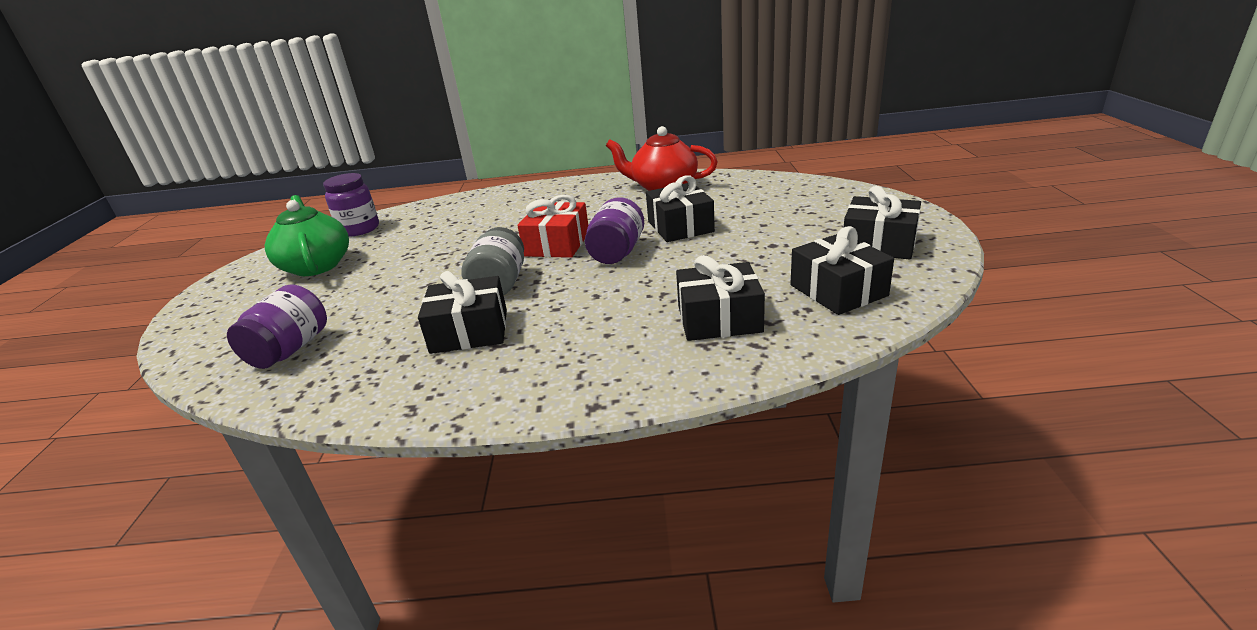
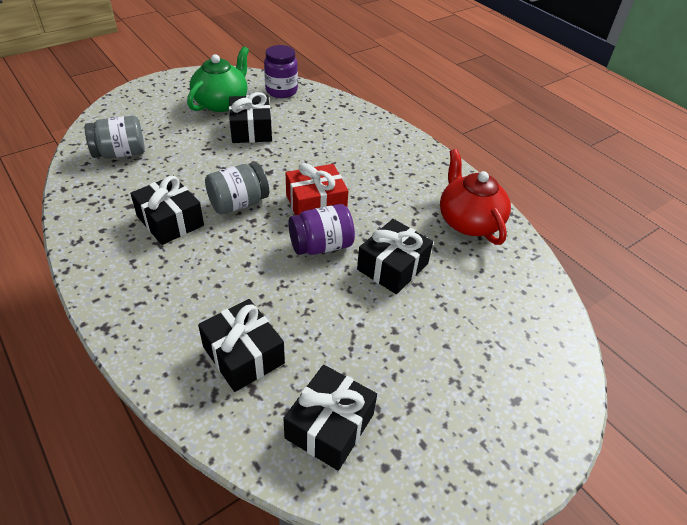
camera: 50 degrees right, 15 degrees up
(290, 349) = (120, 153): purple jar -> grey jar
(879, 244) = (446, 435): black gift -> black gift (251, 130)

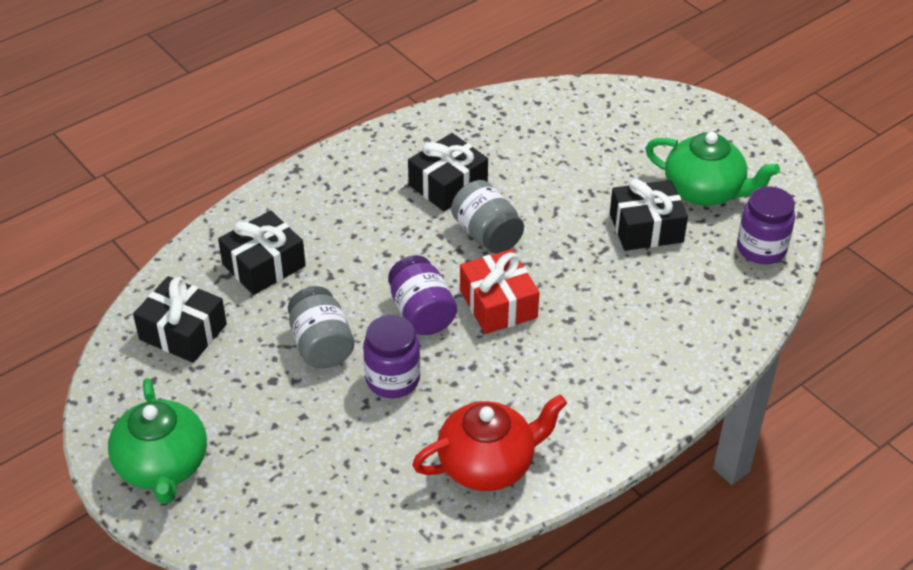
camera: 90 degrees right, 0 degrees up
(120, 153) = (562, 123): grey jar -> grey jar (321, 345)
(392, 266) = (392, 379): black gift -> purple jar
(505, 435) = (163, 466): none -> green teapot

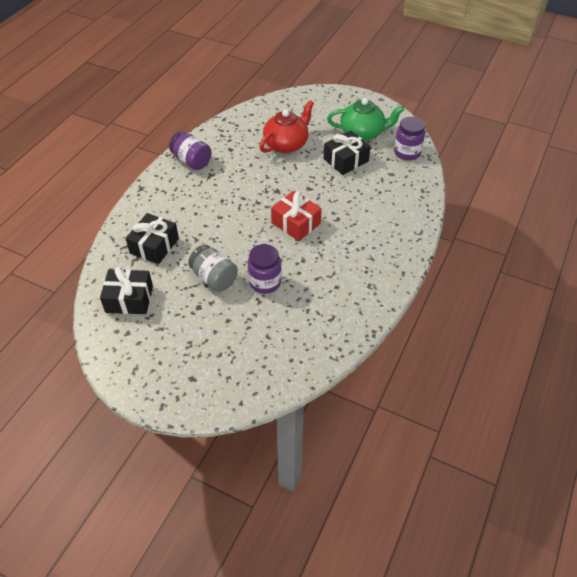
camera: 25 degrees left, 5 degrees up
(163, 466) = (164, 379): green teapot -> none
(421, 313) = (258, 242): purple jar -> purple jar (192, 161)
(448, 184) = (230, 170): black gift -> none
(487, 234) = (267, 189): grey jar -> none
(488, 464) = (343, 308): red teapot -> red teapot (286, 144)

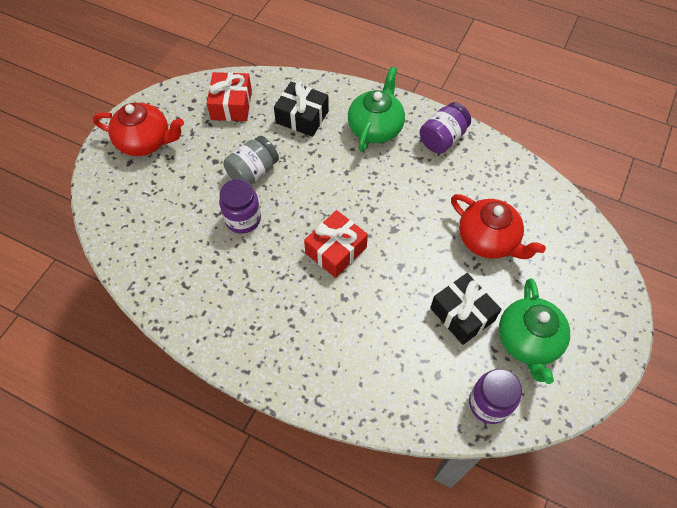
camera: 90 degrees right, 10 degrees up
(129, 299) = (231, 105): black gift -> red gift
(167, 367) = (145, 142): none -> red teapot
(174, 198) = (375, 127): none -> green teapot

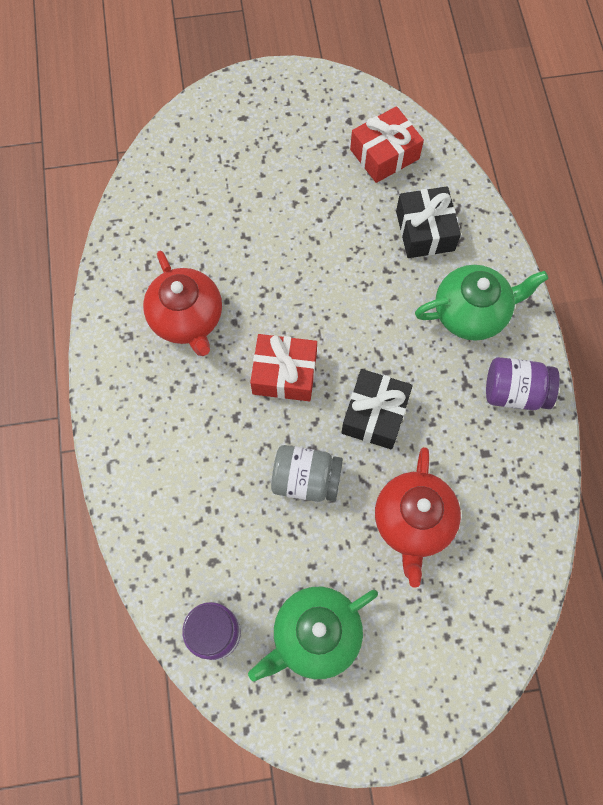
camera: 55 degrees right, 10 degrees up
(145, 142) = (277, 113): red teapot -> red teapot (187, 319)
(243, 219) = (255, 263): purple jar -> none
(253, 172) = (317, 233): grey jar -> grey jar (306, 479)
(462, 314) = (299, 546): black gift -> black gift (375, 414)

